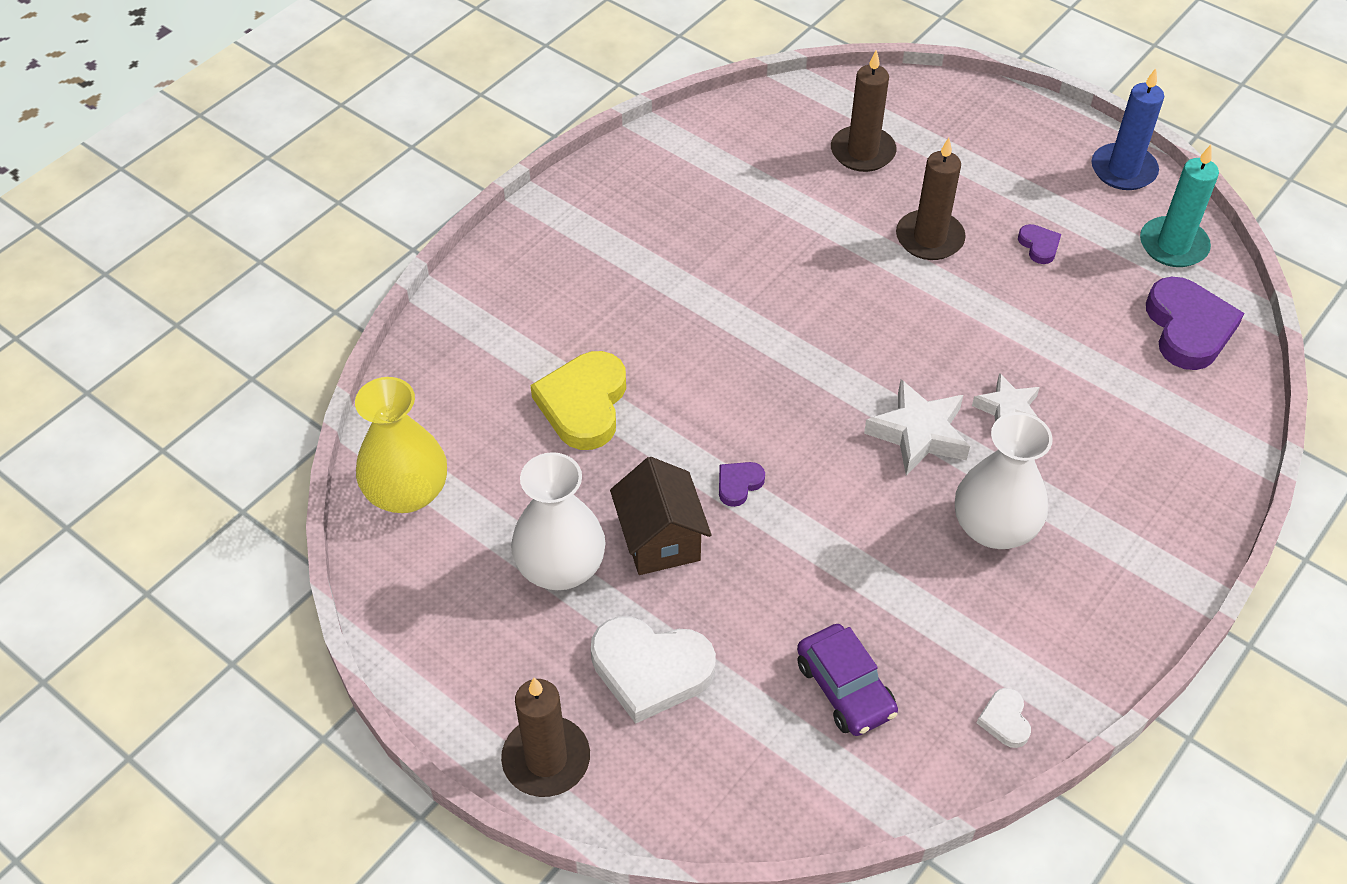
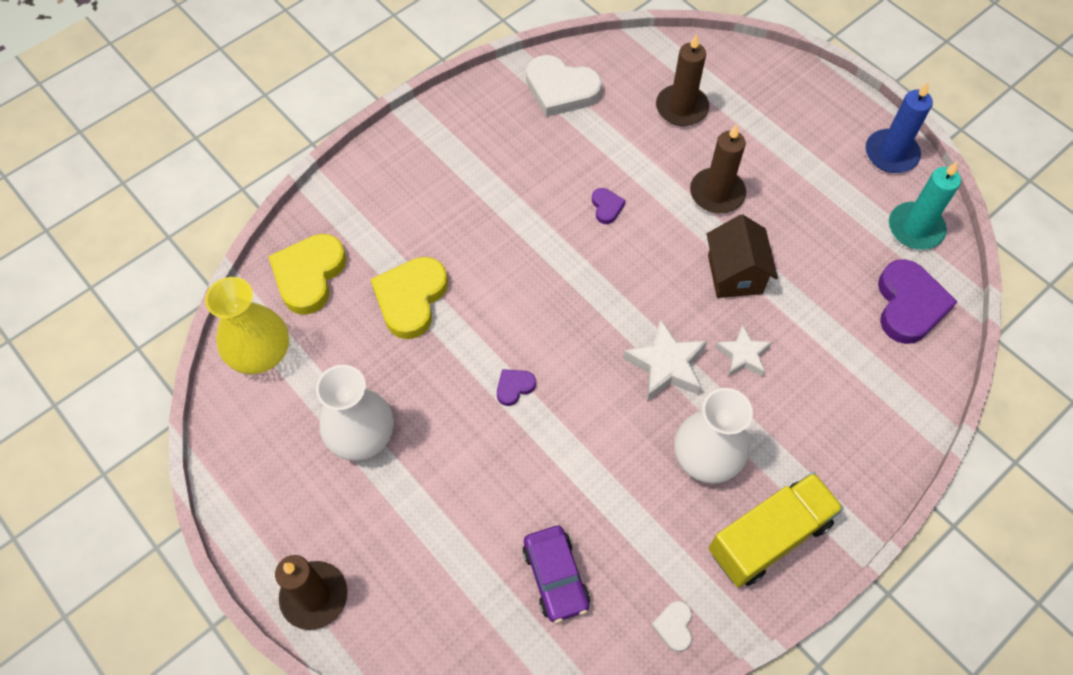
camera: 10 degrees right, 10 degrees up
(447, 396) = (309, 275): none -> yellow heart
(650, 670) = (410, 535): white heart -> white heart (561, 89)
(660, 540) = (443, 425): brown house -> brown house (735, 274)
(1039, 246) = (804, 213): purple heart -> purple heart (606, 207)
(1092, 603) = (769, 537): none -> yellow truck

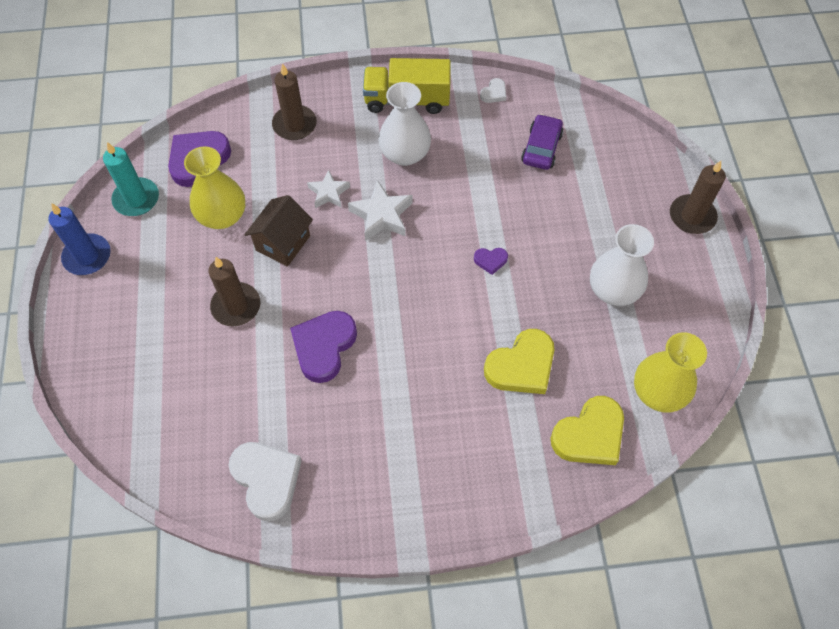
camera: 145 degrees left, 0 degrees up
(606, 207) = (324, 347): purple heart -> purple heart, size x2.12
(681, 108) = (189, 394): brown candle -> brown candle (294, 125)
(819, 264) = (222, 216): none -> yellow vase

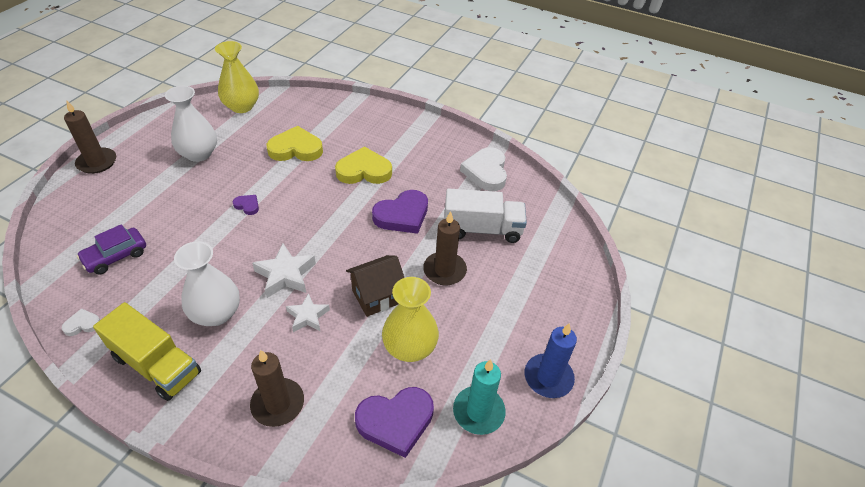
camera: 150 degrees left, 15 degrees down
(224, 382) = (482, 229): none -> white truck
(589, 435) = (297, 109): yellow heart -> yellow heart (364, 171)

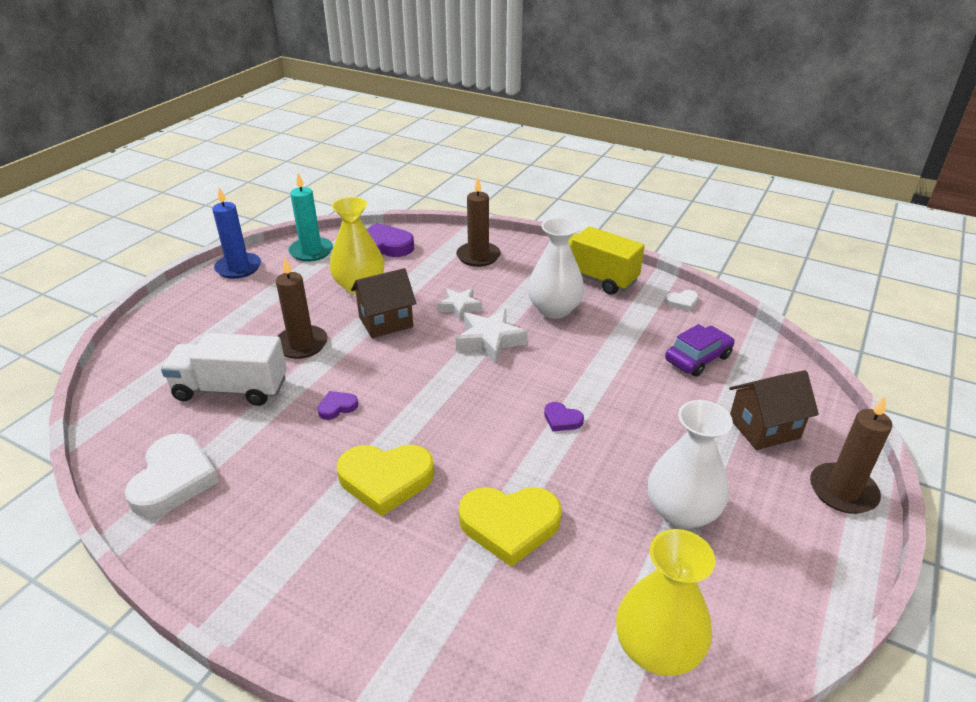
camera: 175 degrees left, 10 degrees down
(111, 199) = (764, 428): none -> brown house
(402, 215) = (337, 407): purple heart -> purple heart, size x0.47

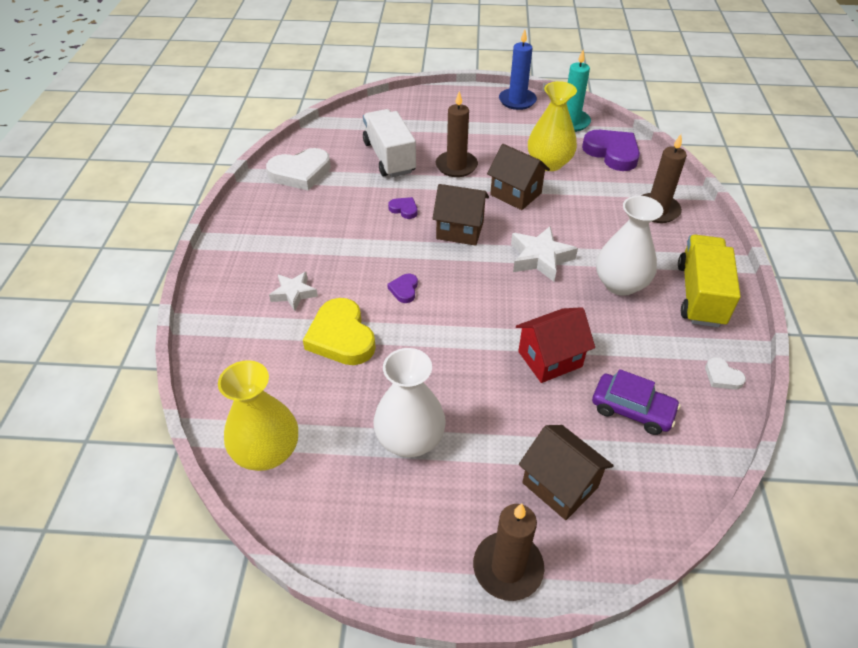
camera: 65 degrees right, 10 degrees up
(385, 479) = (350, 259): yellow heart -> none
(408, 377) = (460, 230): none -> brown house
(460, 307) = (570, 226): white star -> white star (294, 293)
(562, 419) = (472, 333): purple heart -> purple heart (404, 290)
(621, 382) = (550, 359): none -> red house

